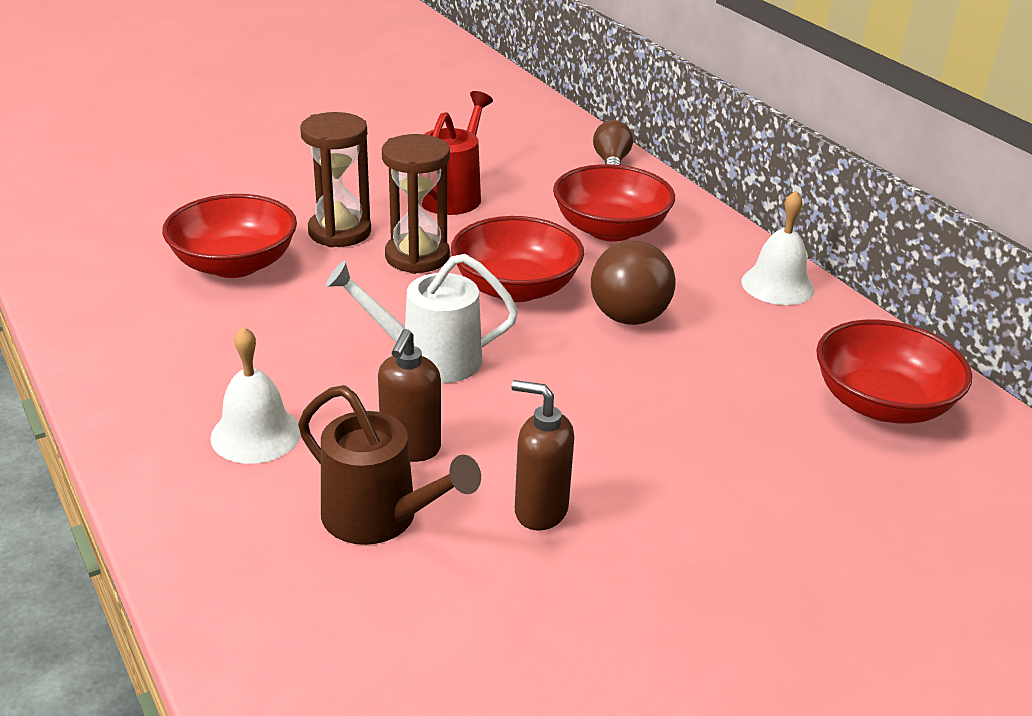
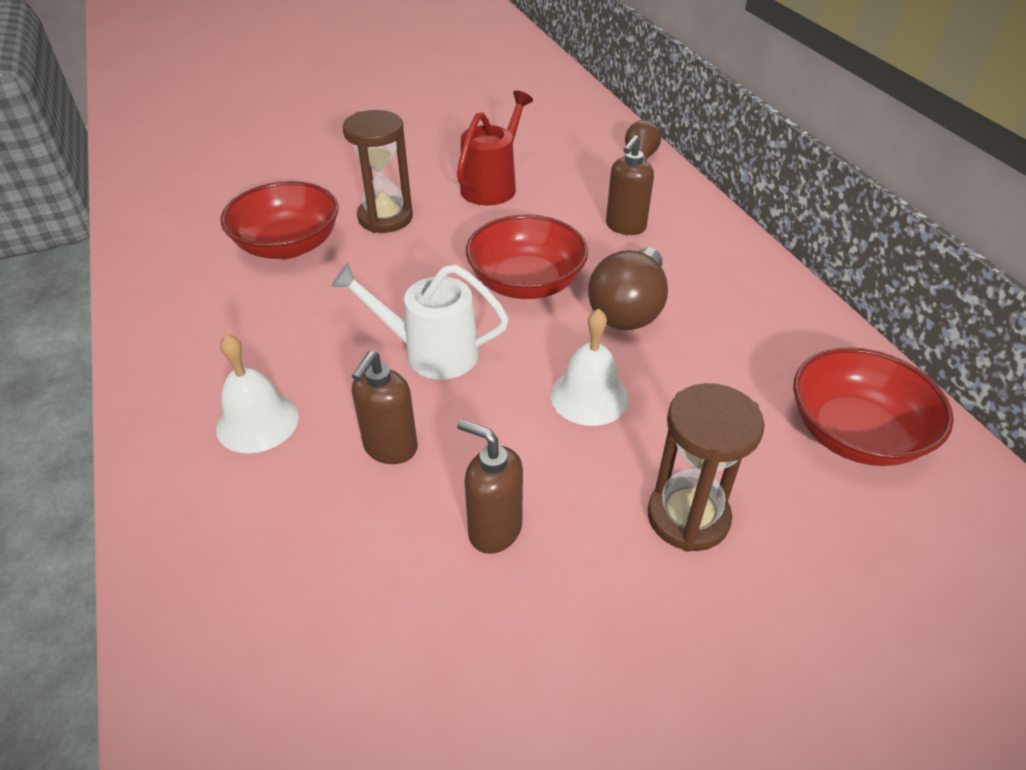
camera: 10 degrees right, 10 degrees up
(380, 518) = (343, 524): brown watering can -> none
(417, 257) = (446, 246): brown hourglass -> brown hourglass (688, 517)
(610, 229) = (625, 227): red bowl -> brown soap dispenser
(777, 285) = (771, 294): white bell -> white bell (589, 396)

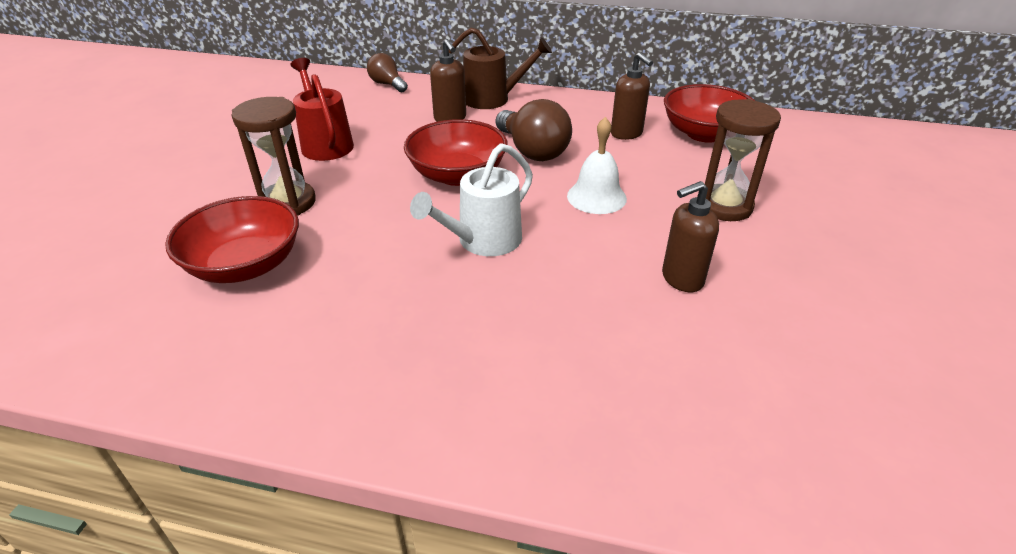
camera: 55 degrees left, 5 degrees down
(257, 422) = (465, 358): white bell -> none
(390, 448) = (565, 296): brown soap dispenser -> brown soap dispenser (626, 134)
(703, 233) = (493, 99): none -> brown watering can

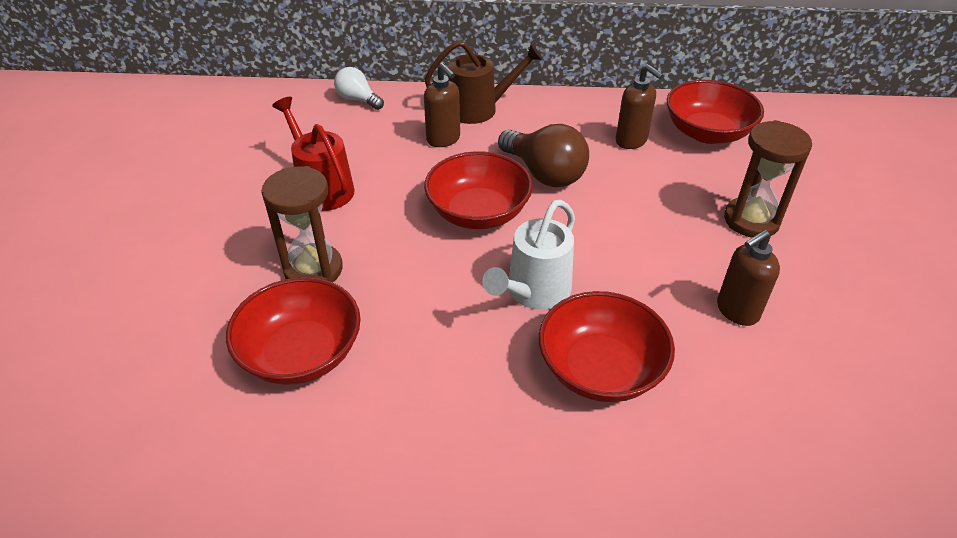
camera: 10 degrees left, 5 degrees up
(387, 84) = (358, 100): brown light bulb -> white light bulb
(521, 311) = (600, 369): none -> red bowl
(596, 197) = (627, 224): white bell -> none

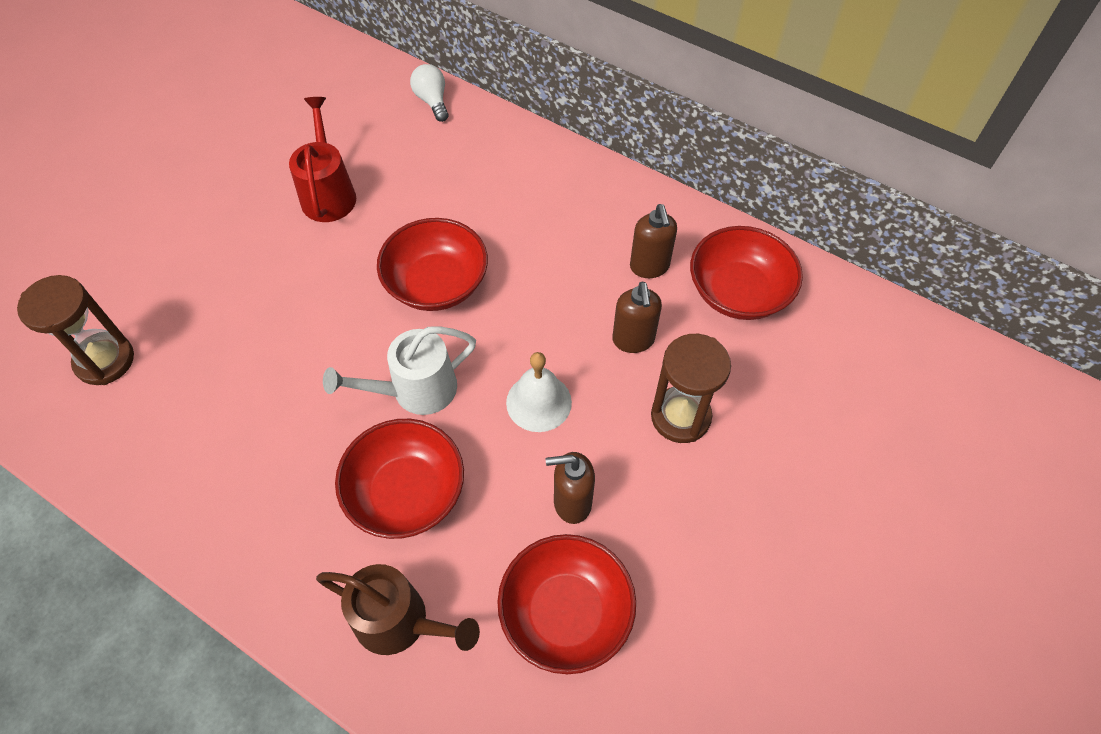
camera: 30 degrees right, 15 degrees up
(301, 353) = (200, 354): red bowl -> red bowl (566, 613)
(313, 269) = (262, 278): brown hourglass -> brown hourglass (105, 360)
(443, 139) = (472, 184): brown soap dispenser -> brown soap dispenser (633, 340)
(479, 109) = (535, 161): brown watering can -> brown watering can (401, 622)
(544, 173) = (531, 267): brown light bulb -> none
(641, 256) = (538, 402): none -> white bell

